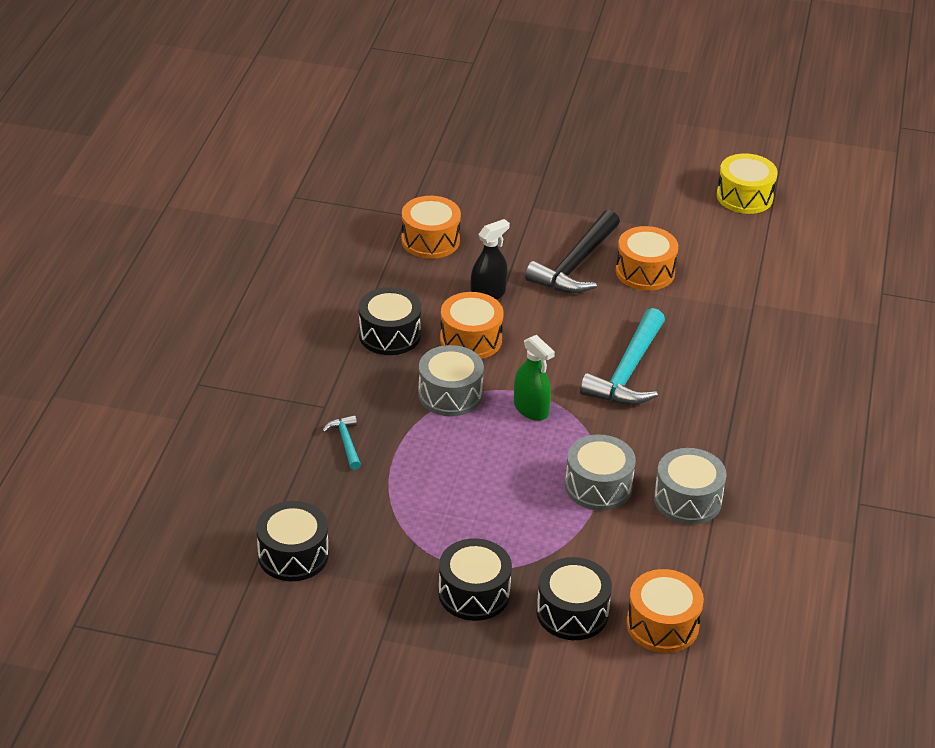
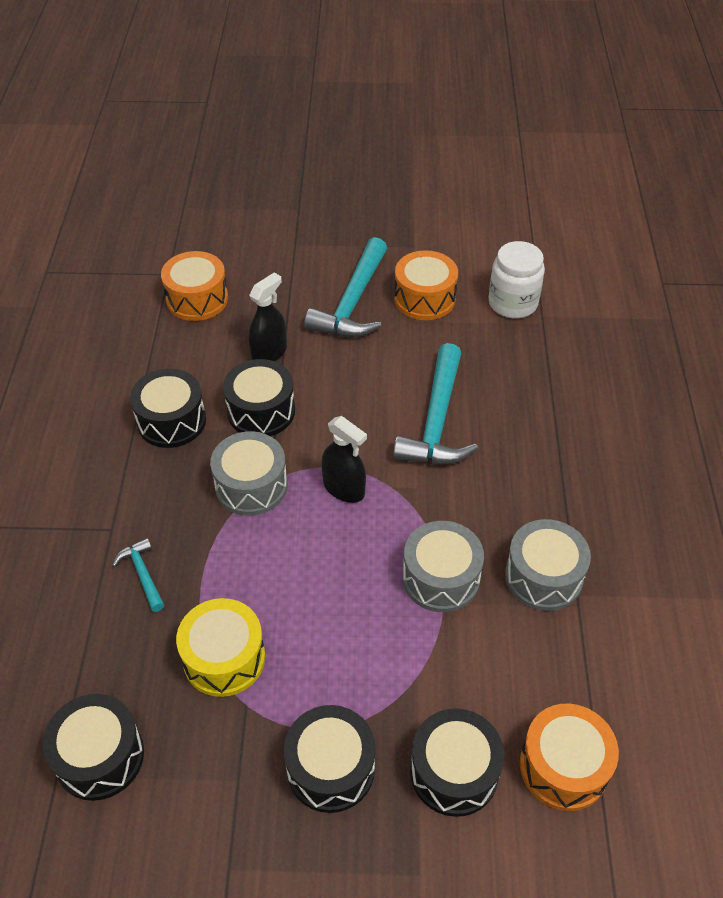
camera: 10 degrees left, 10 degrees up
(471, 339) = (261, 411): orange drum -> black drum
(531, 409) = (344, 488): green spray bottle -> black spray bottle
(575, 265) = (353, 303): black hammer -> turquoise hammer
(728, 288) = (512, 303): none -> white jar
(744, 197) = (499, 200): yellow drum -> yellow drum (224, 658)

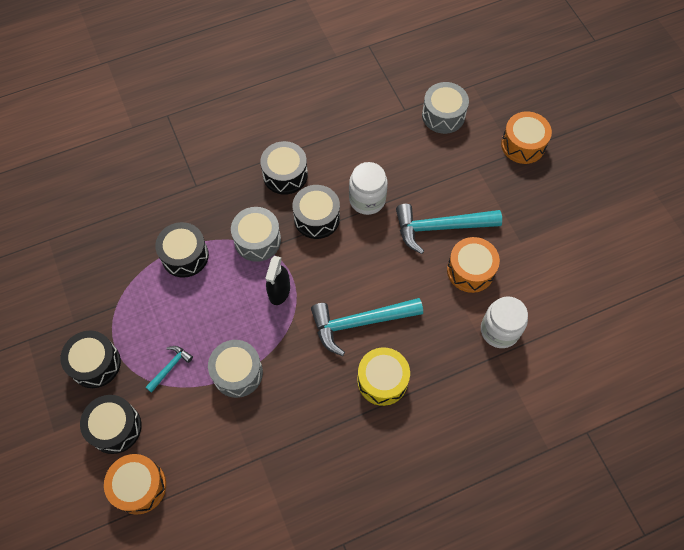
camera: 65 degrees right, 15 degrees up
(100, 756) = (64, 253): black drum -> black drum (185, 256)
(142, 574) = (174, 216): turquoise hammer -> turquoise hammer (170, 367)
(197, 299) = (391, 137): orange drum -> orange drum (523, 145)
(224, 658) = (139, 282): yellow drum -> yellow drum (382, 380)
(269, 353) = (367, 199): black spray bottle -> white jar
(543, 577) = (264, 433): grey drum -> grey drum (443, 115)

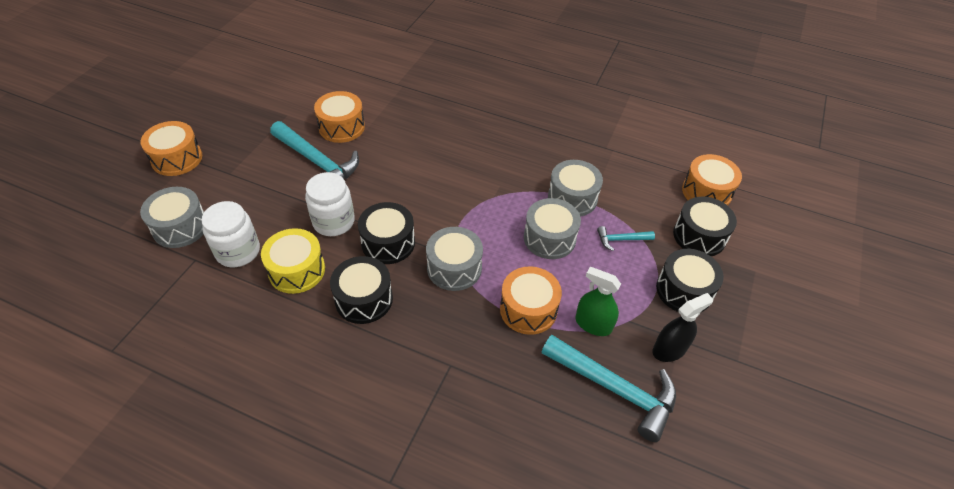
camera: 135 degrees left, 15 degrees down
(136, 282) = (593, 324): none -> green spray bottle
(185, 256) = (528, 309): black drum -> orange drum
(220, 320) = (549, 238): none -> grey drum
(279, 291) = (482, 220): black spray bottle -> black spray bottle (669, 349)
(360, 323) = (452, 158): turquoise hammer -> turquoise hammer (615, 389)
(382, 380) = (480, 123): yellow drum -> yellow drum (297, 270)
(499, 330) = (376, 91): white jar -> white jar (238, 251)

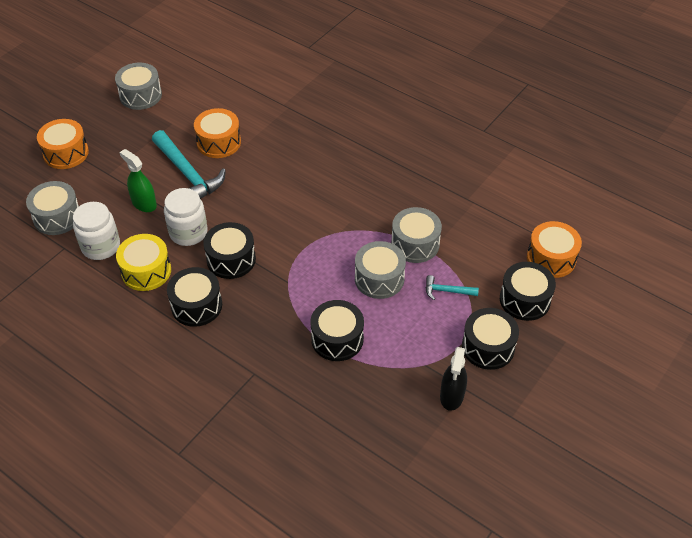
camera: 15 degrees right, 0 degrees up
(454, 268) = (283, 291): grey drum -> grey drum (140, 95)
(528, 309) = (337, 339): orange drum -> black drum
(593, 324) = (391, 362): green spray bottle -> green spray bottle (144, 204)
(615, 389) = (389, 419): turquoise hammer -> none
(669, 349) = (452, 396): black spray bottle -> black spray bottle turned 120 degrees clockwise

